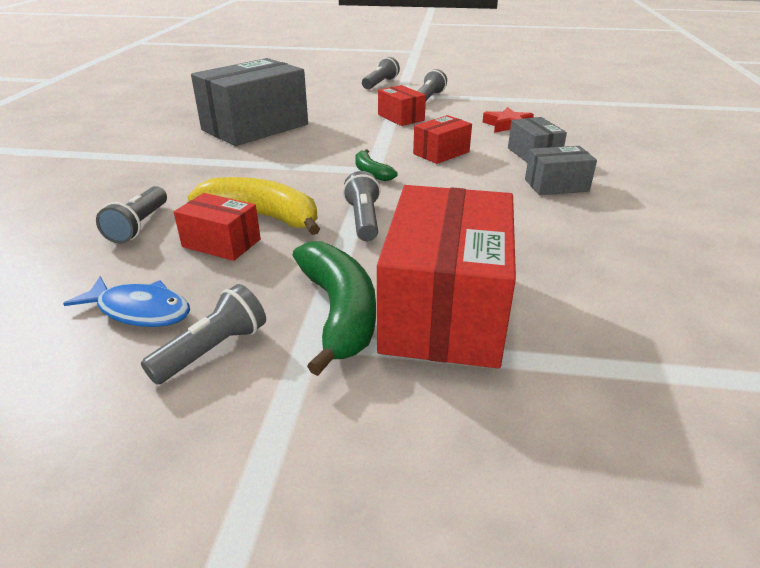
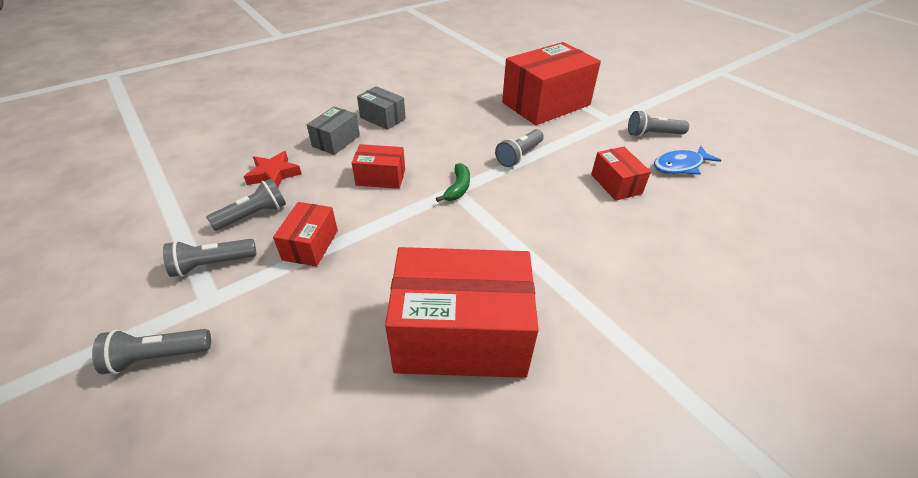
camera: 135 degrees left, 10 degrees up
(139, 226) = (664, 229): grey flashlight -> grey flashlight (253, 215)
(140, 310) = (680, 166): blue fish -> blue fish turned 90 degrees counterclockwise
(255, 127) = (461, 335): grey box -> red box
(262, 217) = (575, 190): yellow banana -> none
(339, 312) = (588, 122): green banana -> none

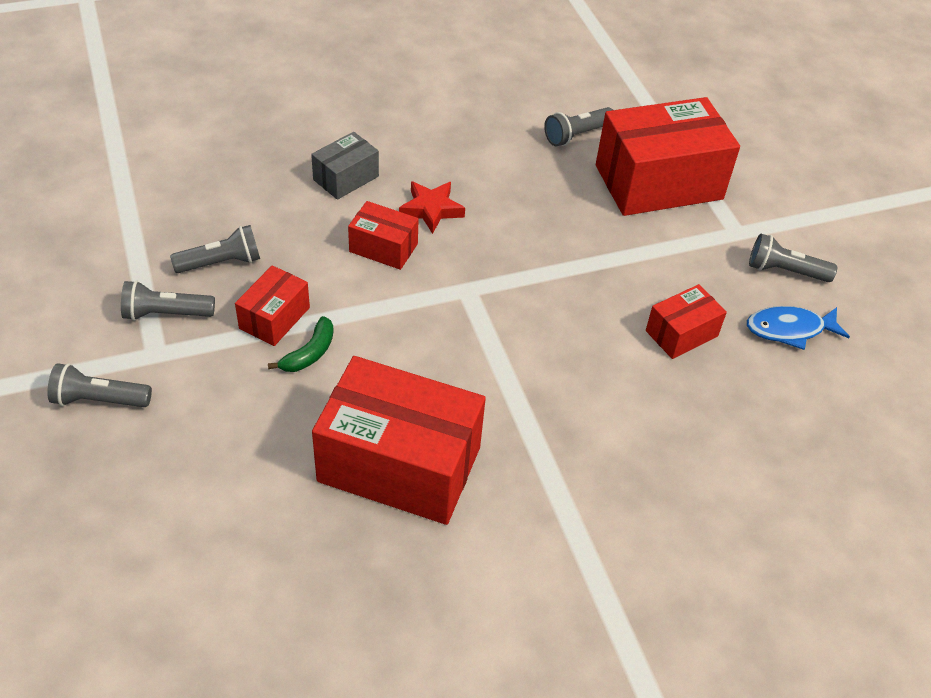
camera: 15 degrees right, 5 degrees up
(273, 174) = (256, 211): red star -> red star (431, 209)
(382, 118) = (418, 154): grey box -> none
(458, 188) = (473, 287): green banana -> green banana (310, 353)
(519, 155) = (575, 259): grey flashlight -> grey flashlight (577, 135)
(616, 184) = (681, 333): red box -> red box turned 60 degrees clockwise

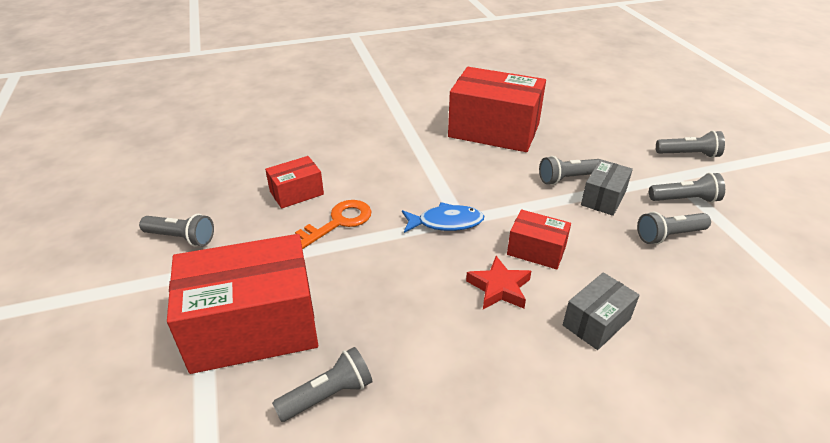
camera: 175 degrees left, 10 degrees down
(274, 318) = (603, 198): red box -> grey box
(310, 353) = (568, 178): green banana -> grey flashlight
(614, 287) = (337, 222): none -> orange key
(789, 330) = (211, 196): blue fish -> blue fish (446, 222)

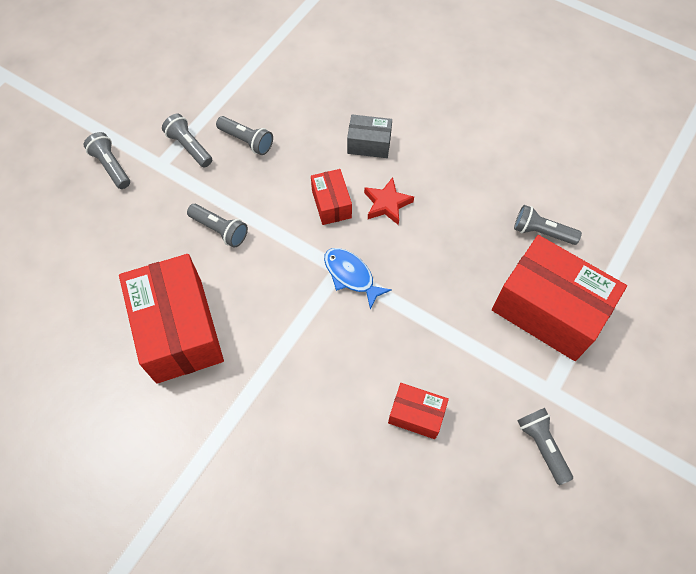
camera: 130 degrees left, 25 degrees up
(337, 222) = (419, 348): orange key -> none
(603, 198) = (230, 195): grey box -> none

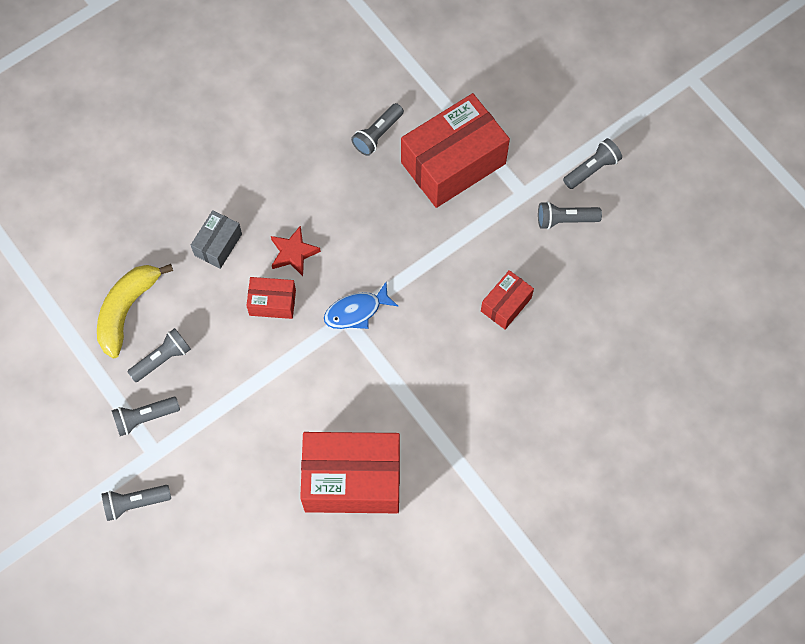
camera: 70 degrees left, 5 degrees up
(220, 230) = (258, 414): grey flashlight -> grey flashlight (592, 169)
(281, 101) = (127, 310): none -> yellow banana

